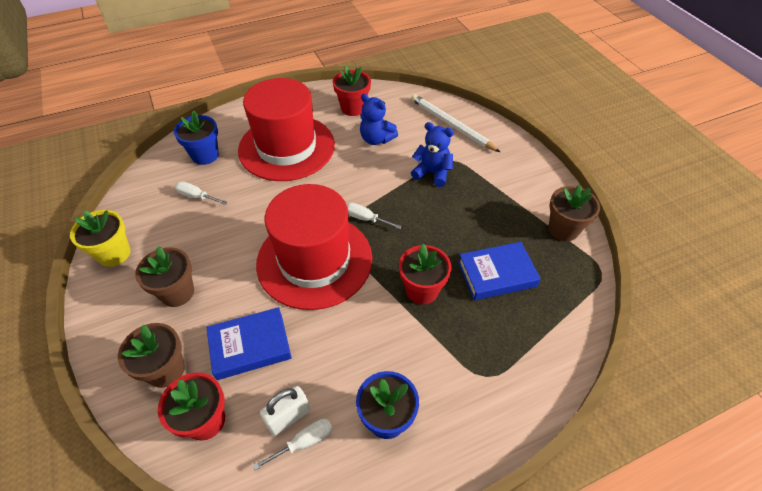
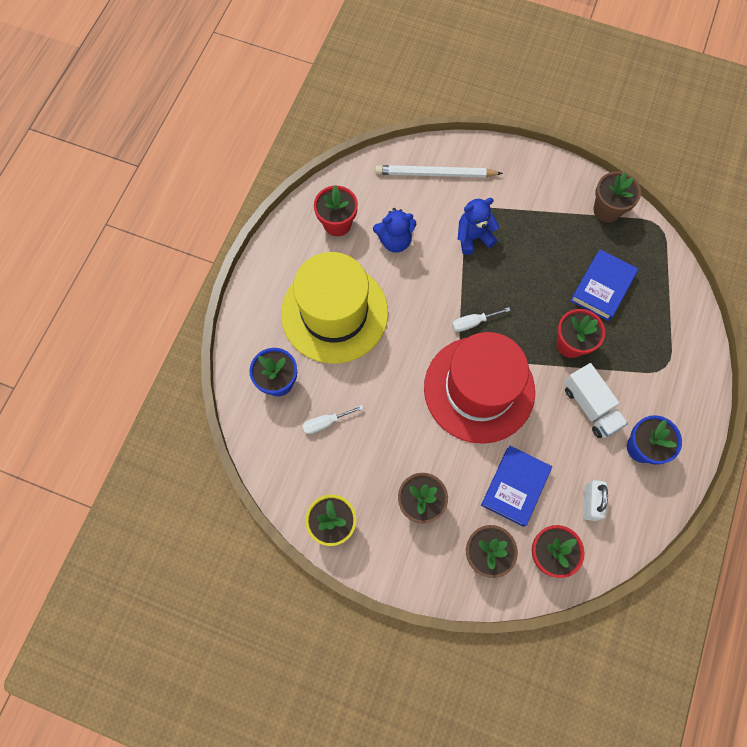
camera: 45 degrees left, 20 degrees up
(286, 147) = (334, 313): red hat -> yellow hat
(304, 442) = (615, 506): white screwdriver -> none
(382, 346) = (590, 406): none -> white truck

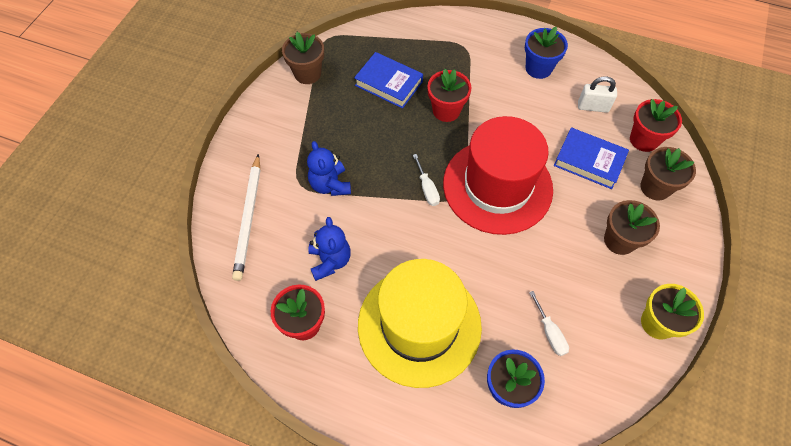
camera: 90 degrees left, 10 degrees down
(590, 406) = (505, 100): white truck -> none

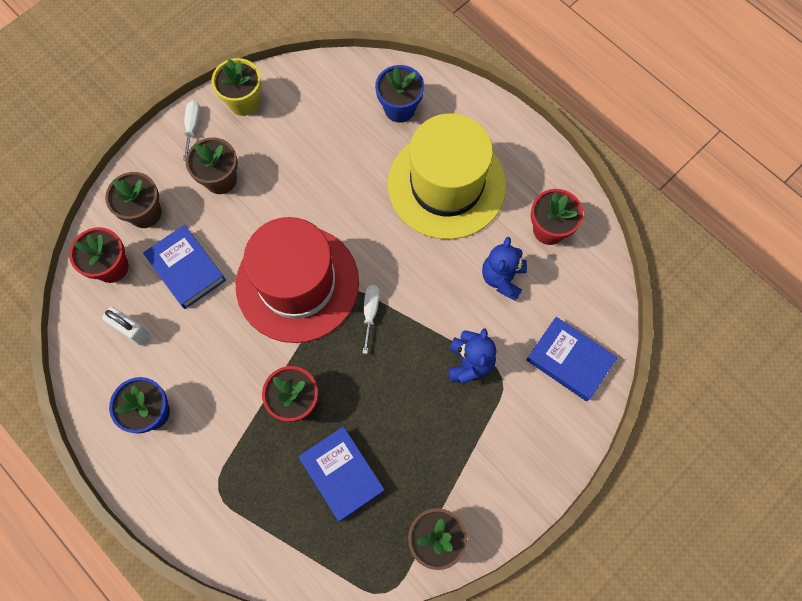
camera: 155 degrees left, 10 degrees up
(249, 218) = (569, 360): white pencil -> blue book
(550, 333) = (338, 132): white screwdriver -> white screwdriver (193, 127)

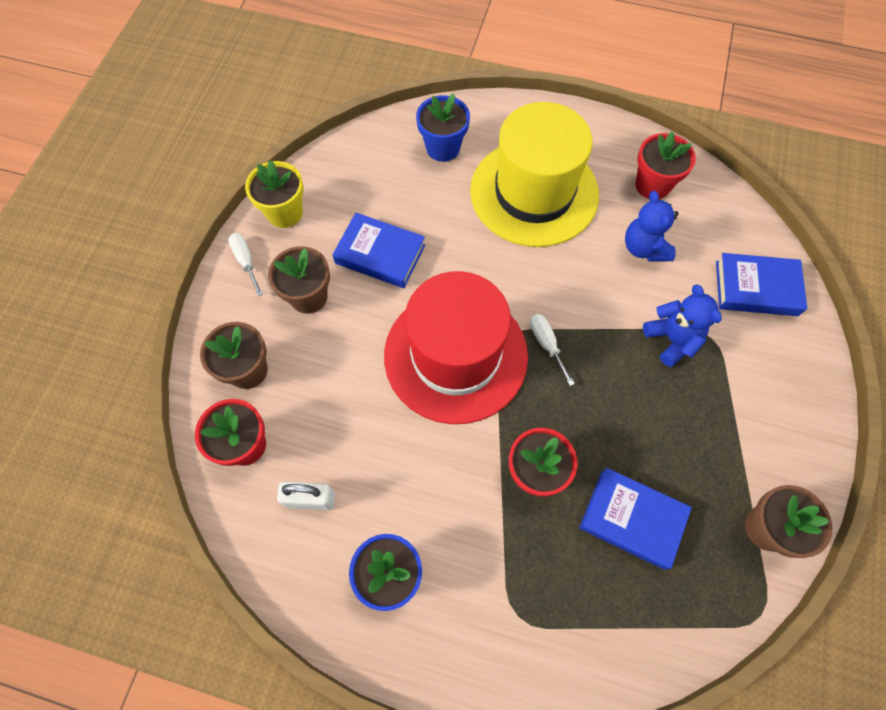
camera: 30 degrees left, 5 degrees down
(186, 269) = (330, 403): blue book -> blue book (380, 254)

